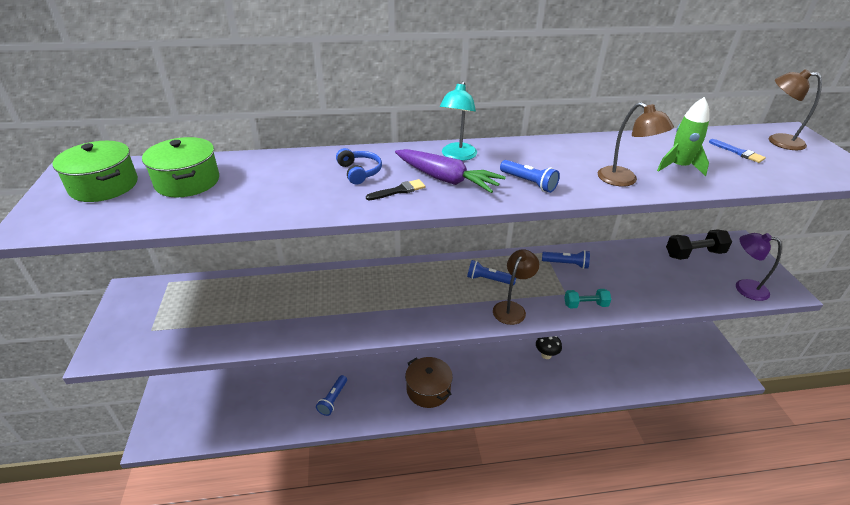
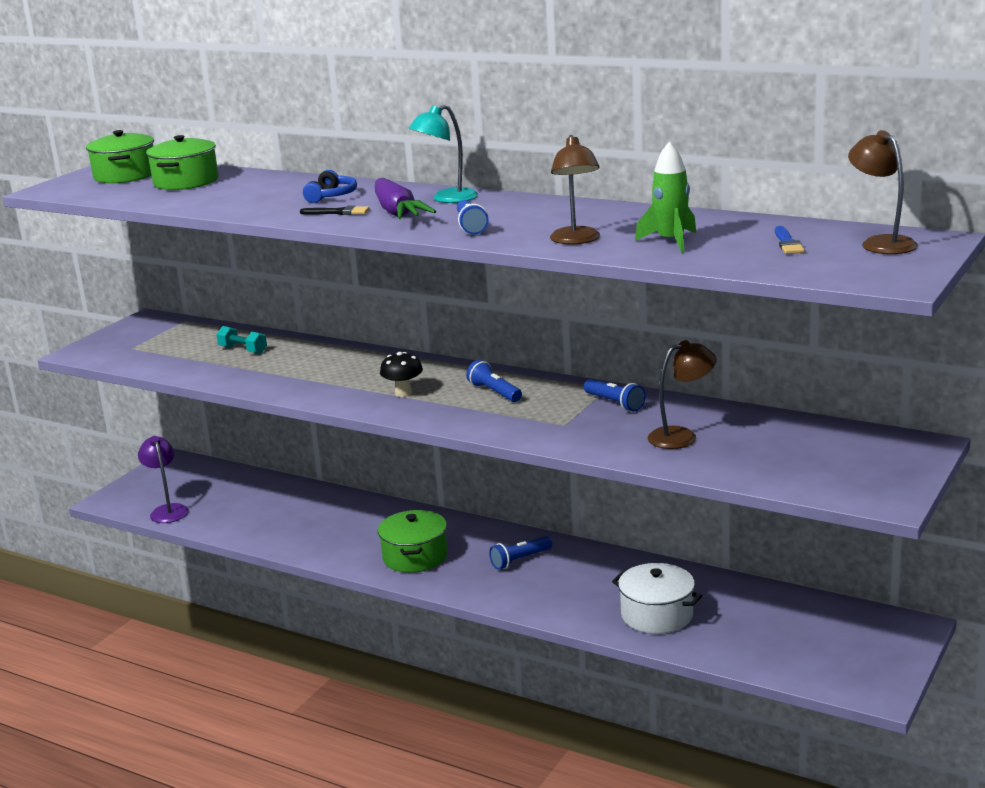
camera: 40 degrees right, 15 degrees down
(333, 399) = (303, 529): blue flashlight -> blue flashlight (520, 560)
(428, 390) = (415, 556): brown pot -> green pot
(512, 308) = (479, 419): brown lamp -> brown lamp (681, 436)
(546, 355) = (610, 577): black mushroom -> black mushroom (403, 393)
(585, 305) = (570, 439): turquoise dumbbell -> turquoise dumbbell (243, 350)
(596, 372) = (657, 615): none -> white pot
(694, 254) = (820, 438): black dumbbell -> none
(744, 287) = (825, 482): purple lamp -> purple lamp (167, 510)

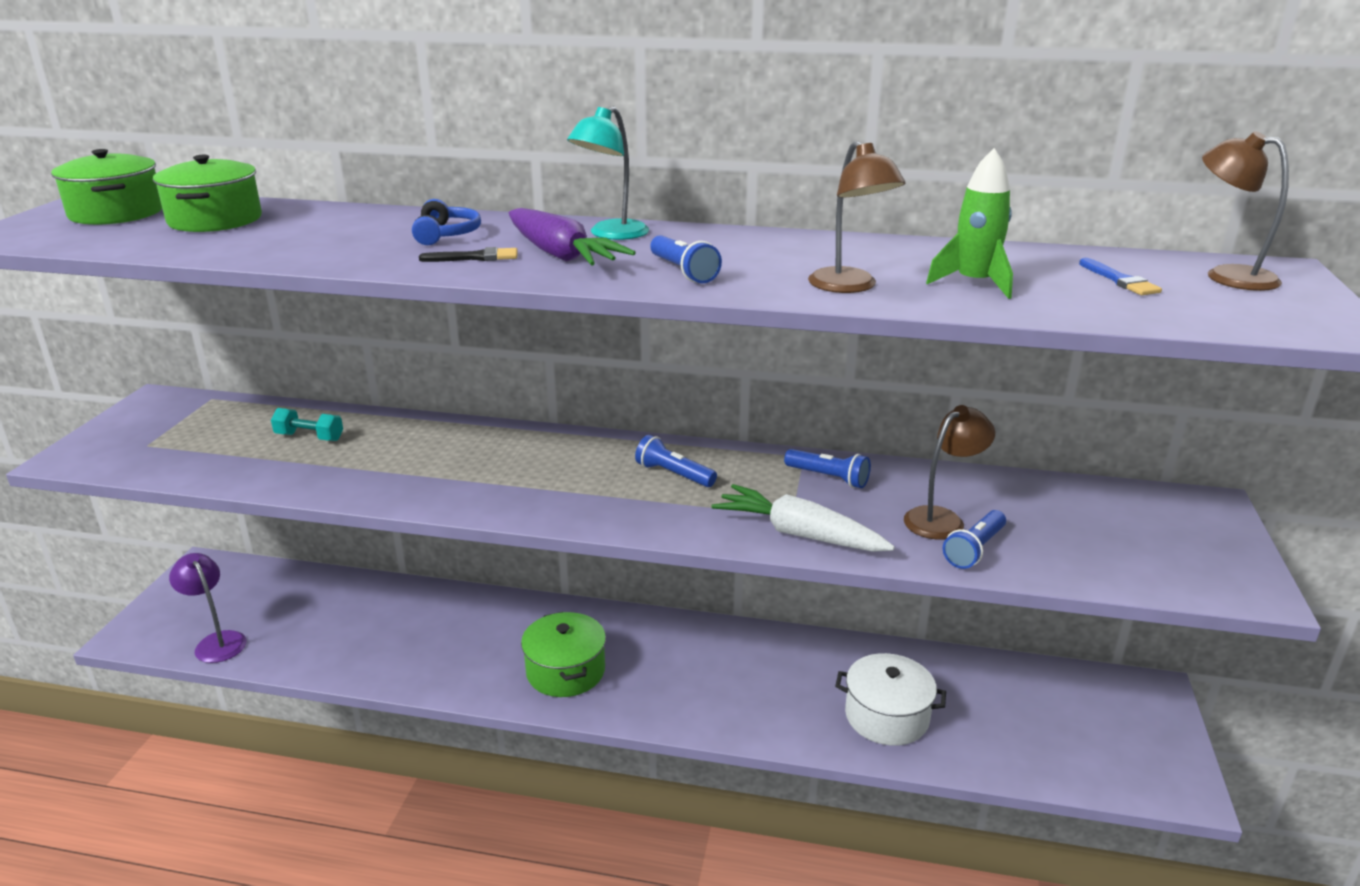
camera: 20 degrees left, 5 degrees up
(403, 393) = (558, 486): black mushroom -> none
(520, 560) = (692, 659): blue flashlight -> blue flashlight (974, 549)
(560, 437) = (799, 534): none -> white carrot

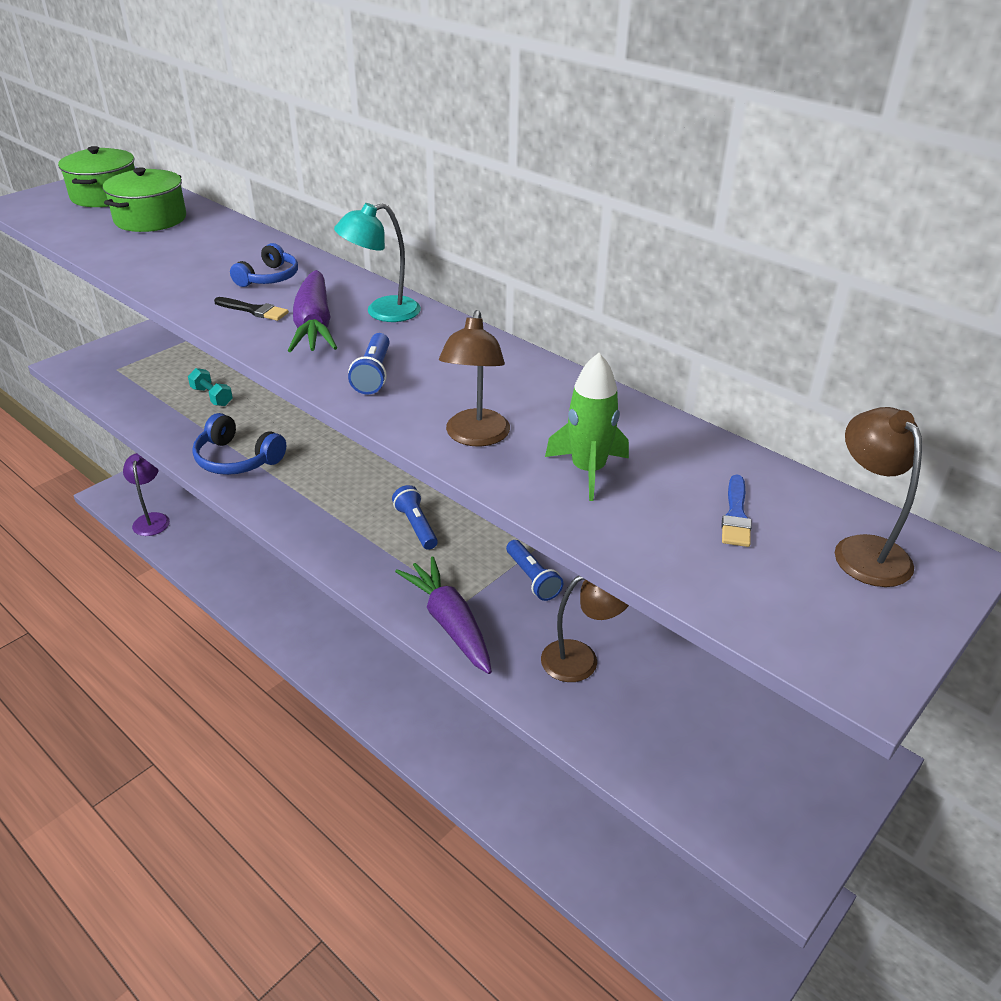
camera: 30 degrees right, 10 degrees up
(410, 479) = (237, 459): none -> blue headphones
(565, 671) = (339, 641): green pot -> none
(799, 534) = (450, 623): white carrot -> purple carrot
(886, 716) = (538, 795): white pot -> none
(974, 549) = (574, 702): blue flashlight -> none

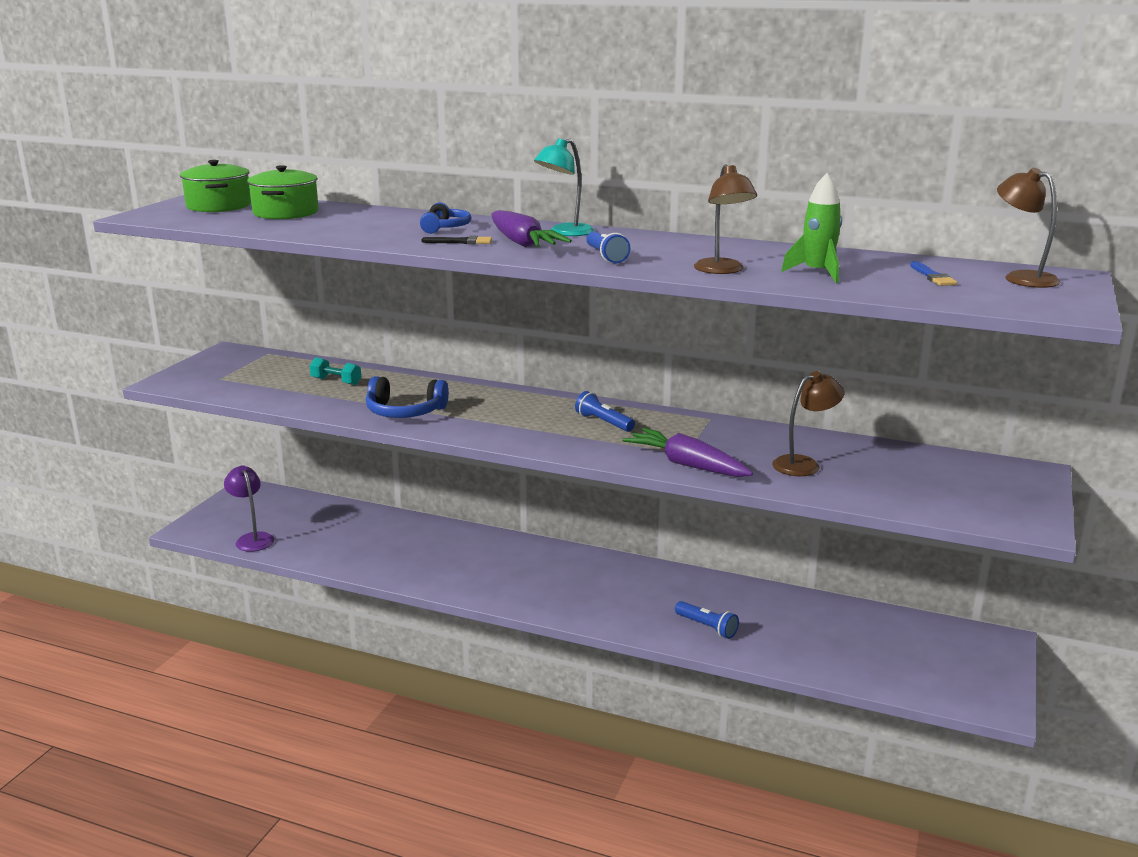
camera: 20 degrees left, 15 degrees down
(532, 578) = (725, 433): blue flashlight -> blue flashlight (707, 627)

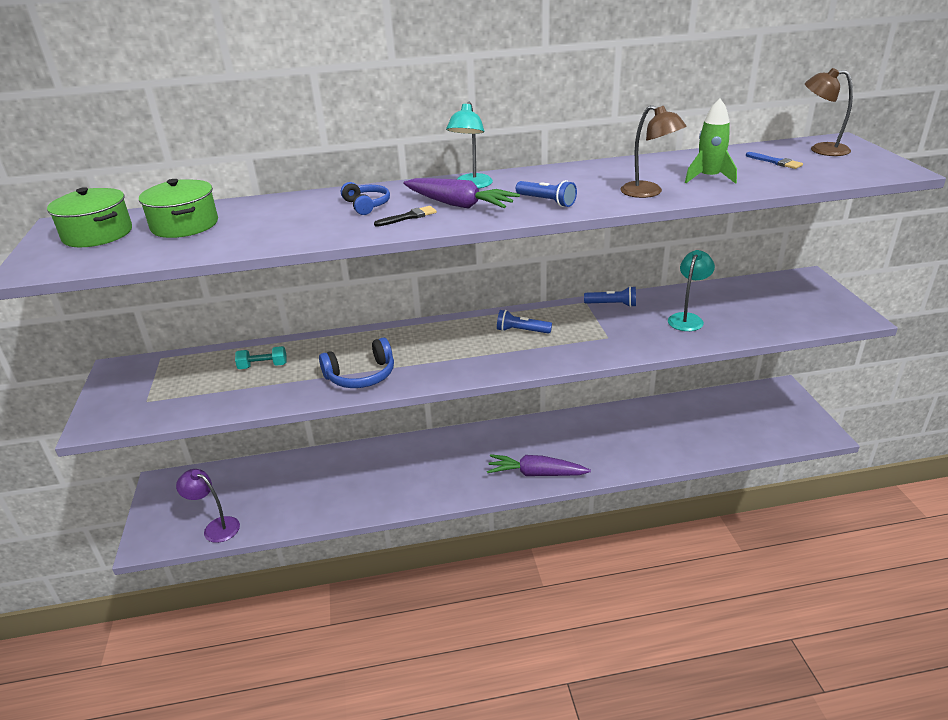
camera: 30 degrees left, 10 degrees up
(687, 465) = (621, 347): purple carrot -> purple carrot (536, 473)
(707, 627) = (624, 452): blue flashlight -> blue flashlight (612, 304)
(804, 464) = (687, 319): brown lamp -> turquoise lamp

